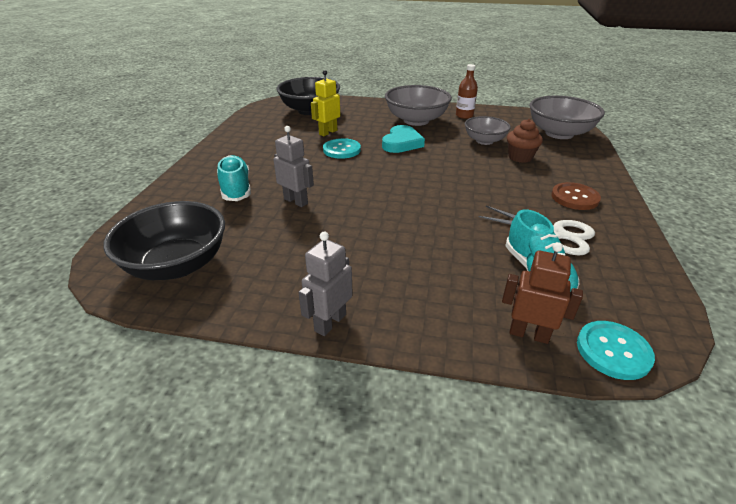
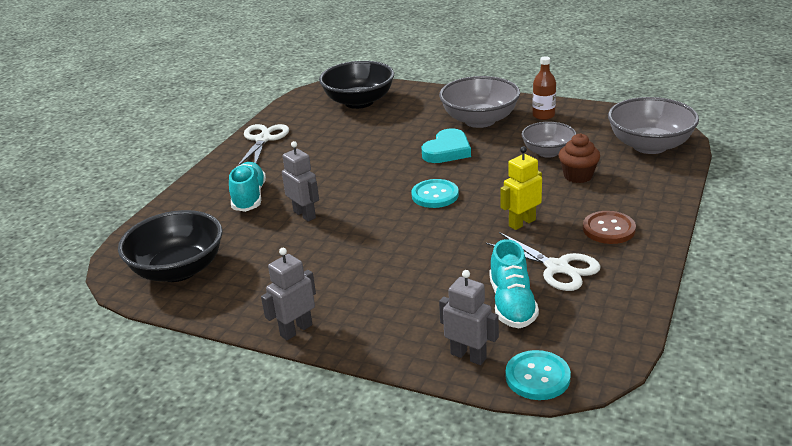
camera: 15 degrees right, 5 degrees down
(235, 140) = (263, 139): none -> white scissors
(328, 132) = (368, 133): yellow robot -> yellow robot (522, 223)
(342, 150) = (375, 157): turquoise button -> turquoise button (435, 195)
(529, 334) = (468, 356): brown robot -> grey robot

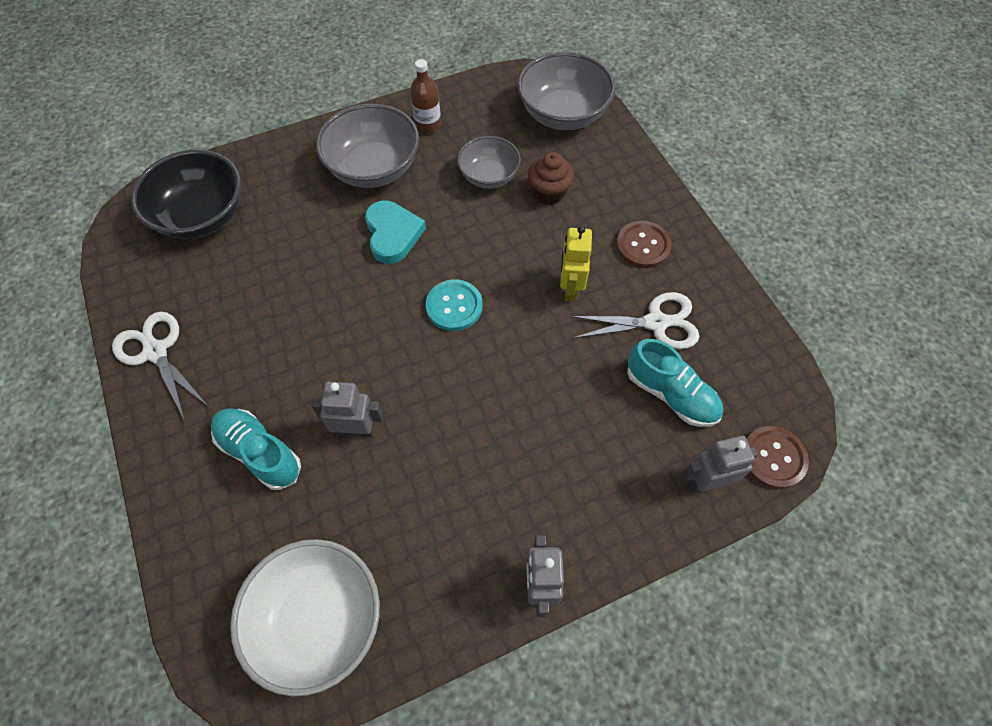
camera: 50 degrees left, 30 degrees up
(178, 270) = (318, 620): black bowl -> white bowl
(537, 377) = (773, 458): turquoise button -> brown button

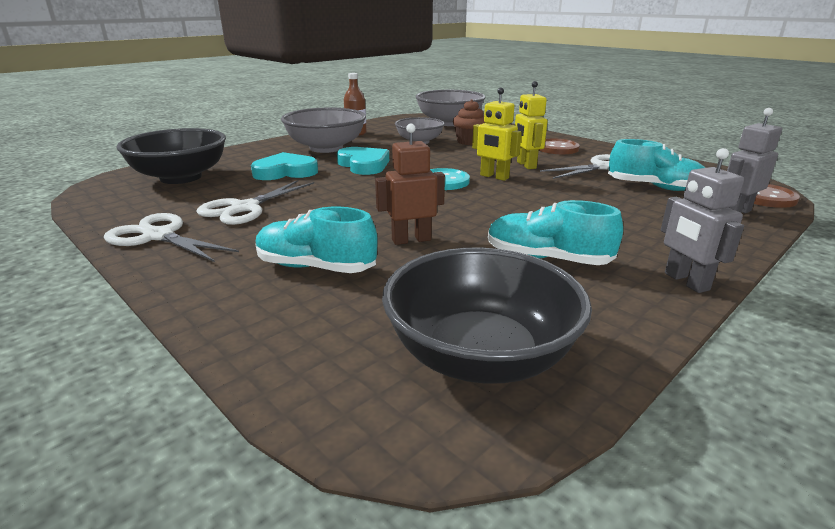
camera: 20 degrees left, 35 degrees down
(240, 313) = (245, 208): none -> white scissors
(305, 231) = (285, 172): none -> turquoise heart
(318, 620) = (480, 356): white bowl -> black bowl
(356, 430) = (411, 240): grey robot -> brown robot
(451, 506) = (547, 259): none -> turquoise shoe
(514, 311) = (494, 177): none -> yellow robot

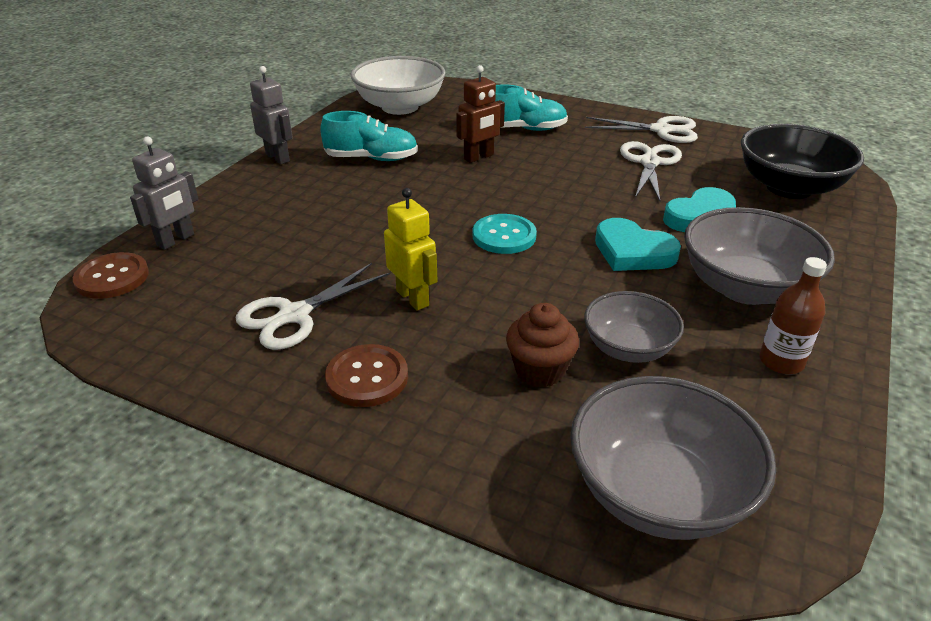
camera: 160 degrees right, 10 degrees up
(480, 356) = (400, 107): black bowl -> white bowl
(494, 177) = (448, 257): yellow robot -> none
(654, 187) = (241, 273): turquoise shoe -> none

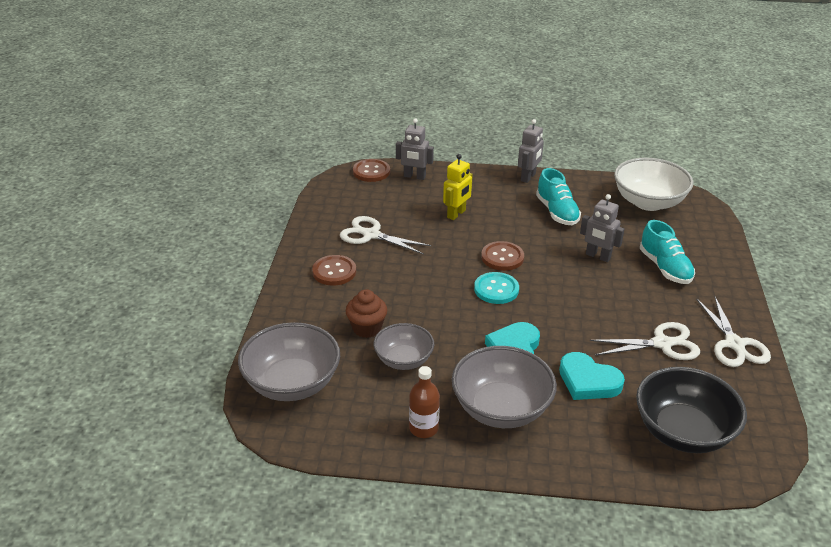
camera: 70 degrees right, 0 degrees up
(413, 298) = (408, 269): yellow robot -> yellow robot (456, 214)
(438, 216) = (502, 257): none -> brown button
(479, 157) = (598, 256): brown robot -> grey robot

